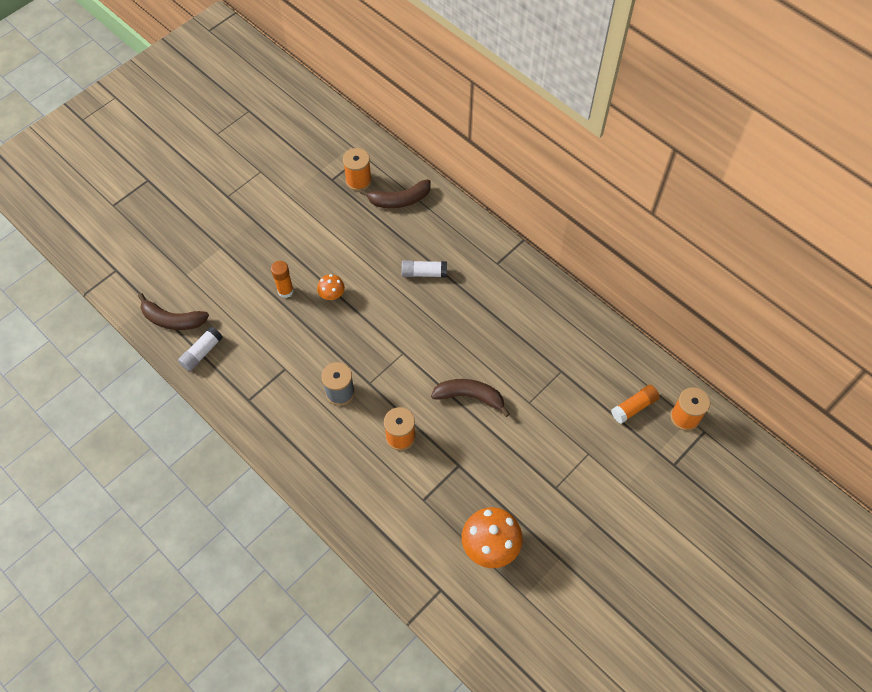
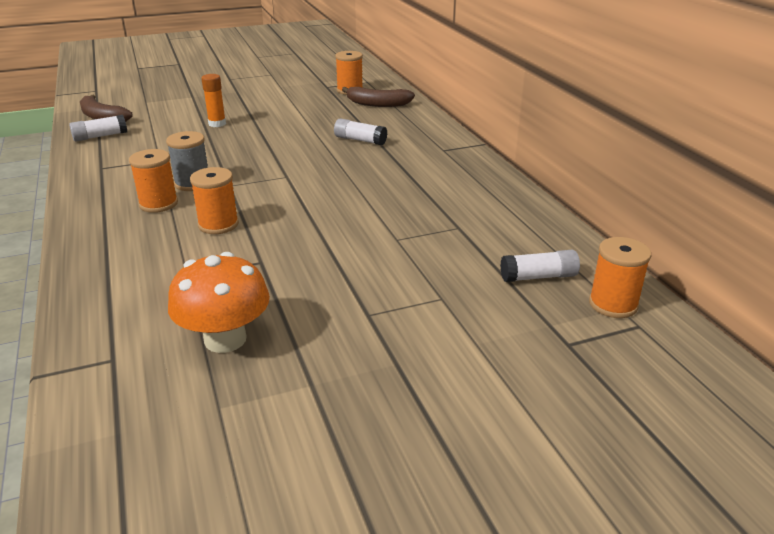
camera: 25 degrees right, 30 degrees down
(332, 294) = (256, 133): orange mushroom -> none
(337, 430) = (158, 204): none -> orange spool
(470, 396) = (328, 218): brown banana -> none
(634, 407) = (538, 277): orange glue stick -> white glue stick

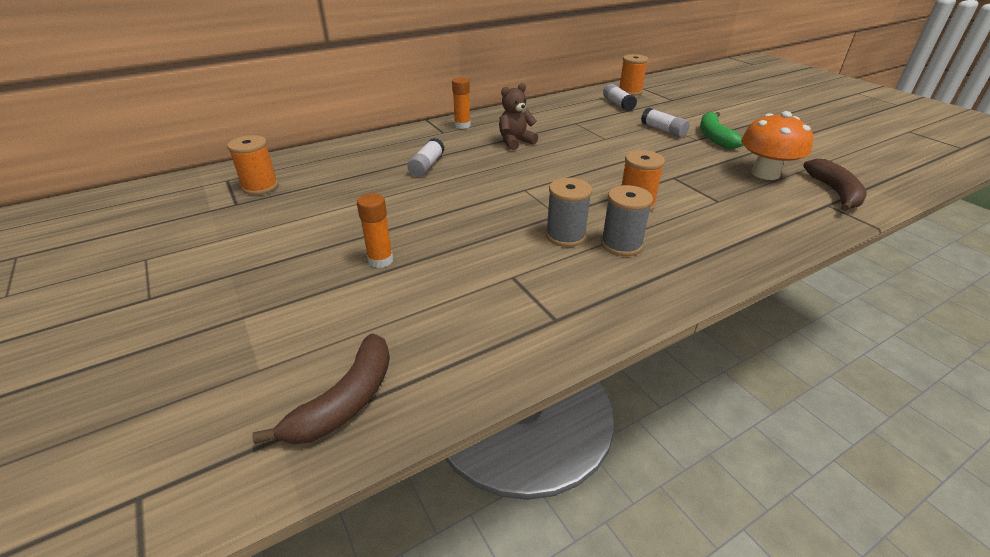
camera: 100 degrees left, 5 degrees up
(100, 136) = (442, 366): white glue stick -> white glue stick (663, 130)
(158, 204) = (621, 245): orange spool -> grey spool
(370, 336) = (714, 137): none -> green banana
(377, 104) = (317, 167): brown banana -> brown banana (834, 192)
(403, 183) = (515, 142): none -> brown teddy bear
(461, 159) = (462, 125): none -> orange glue stick

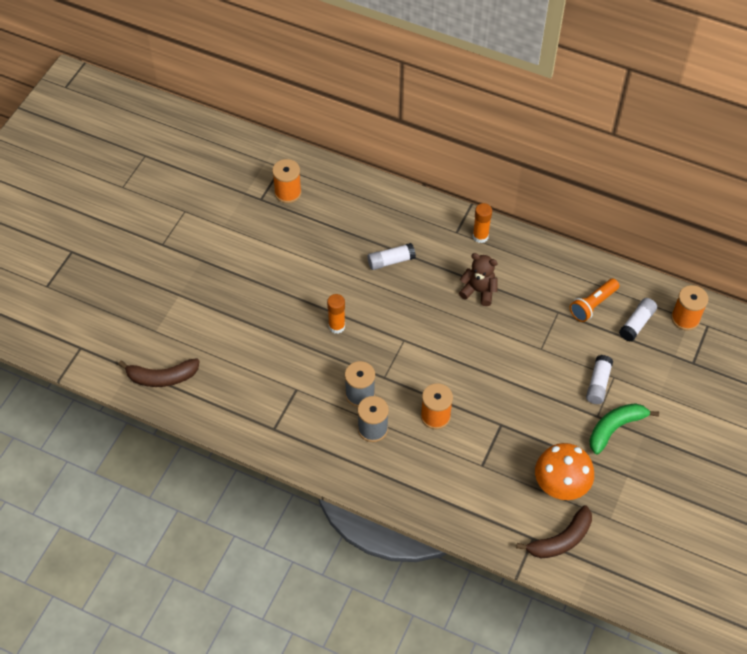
camera: 55 degrees right, 20 degrees up
(380, 260) = (263, 317): orange glue stick -> orange glue stick (337, 326)
(584, 111) = (593, 305): none -> orange flashlight

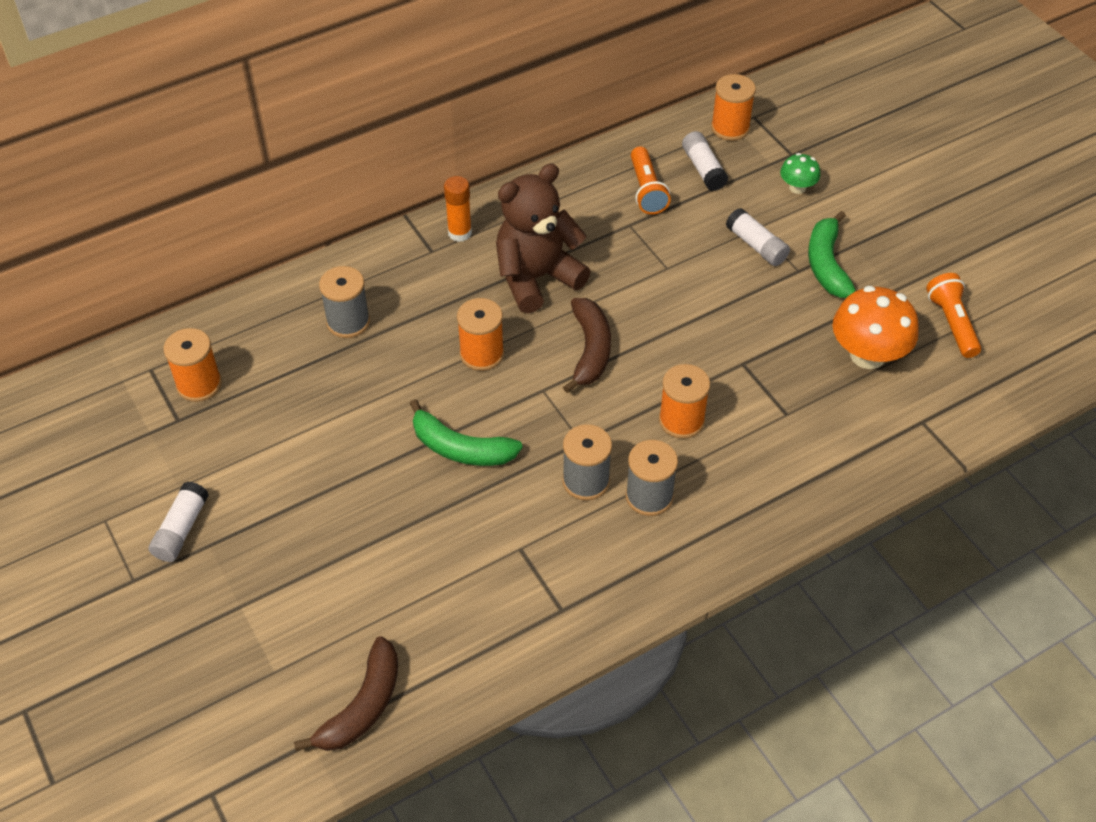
camera: 55 degrees left, 5 degrees down
(337, 326) = (461, 448): orange glue stick -> green banana
(377, 227) = (348, 322): none -> grey spool
(391, 261) = (413, 337): white glue stick -> white glue stick (181, 529)
(405, 298) = (482, 354): none -> orange spool
(479, 291) = (536, 278): brown teddy bear -> brown teddy bear, size x1.66
(561, 540) = (942, 396): brown banana -> brown banana (590, 350)
(624, 518) = (951, 323): none -> orange flashlight
(666, 380) = (797, 187): none -> green mushroom

